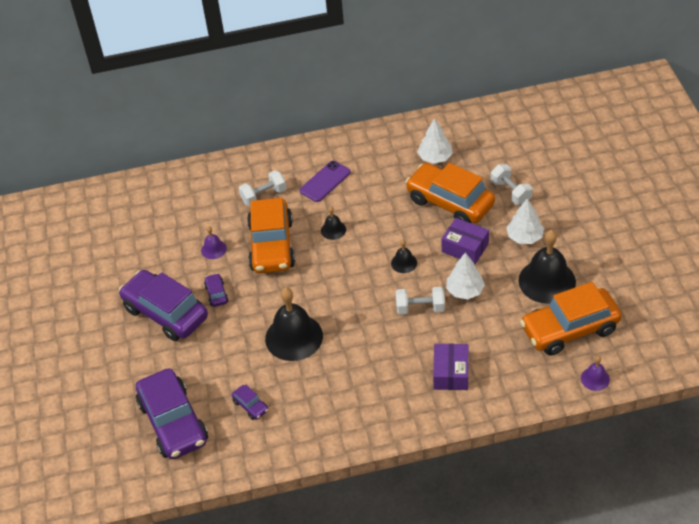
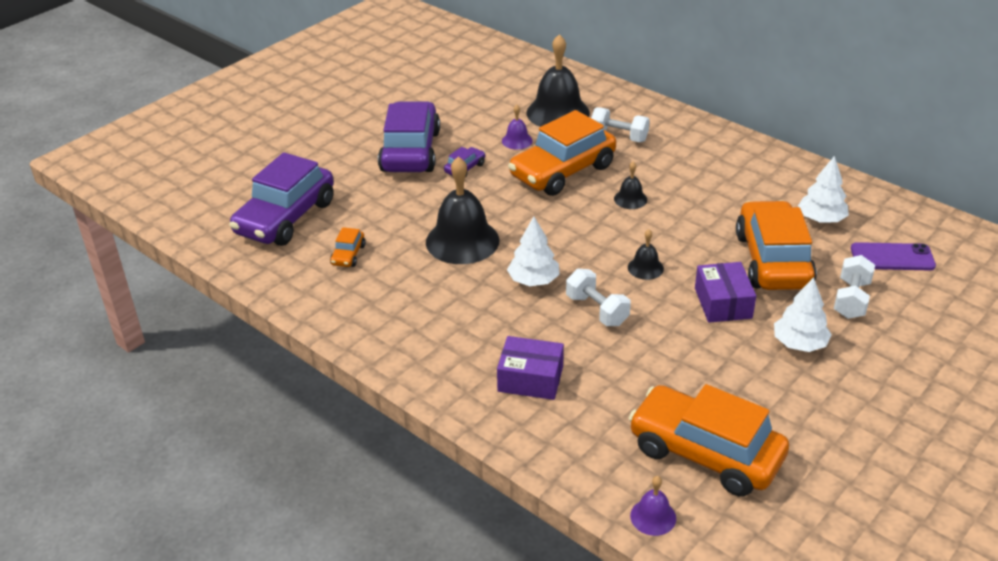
camera: 50 degrees right, 10 degrees down
(250, 406) = (348, 255): purple car -> orange car
(325, 181) = (686, 164): purple phone -> purple phone (892, 257)
(451, 373) = (530, 379): purple box -> purple box turned 45 degrees clockwise
(465, 290) = (661, 333): white tree -> white tree (533, 280)
(547, 281) = (756, 395): black bell -> black bell (558, 112)

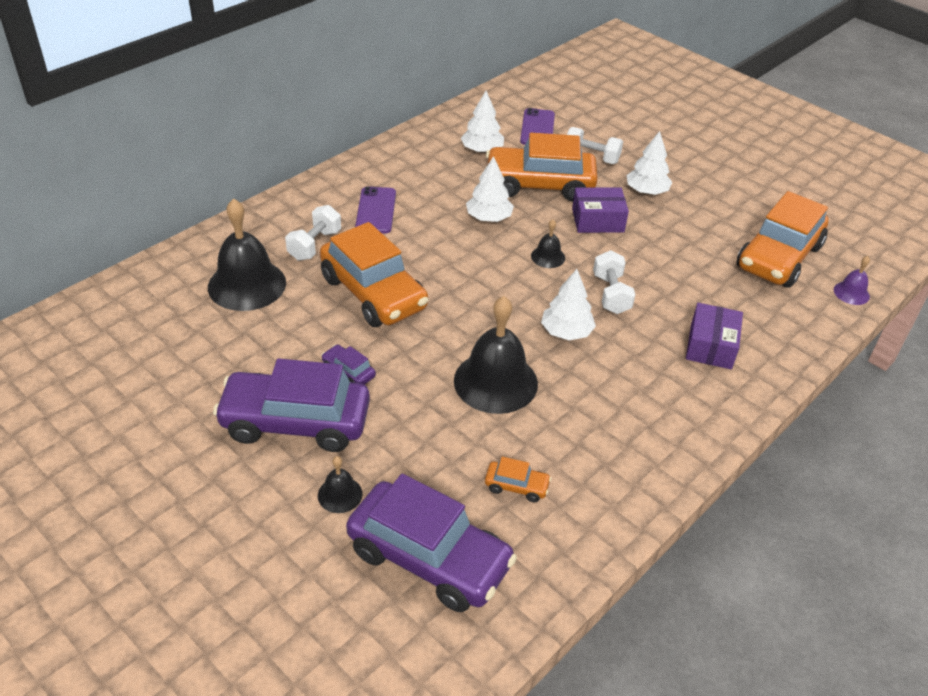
camera: 90 degrees left, 5 degrees up
(517, 141) = (299, 323): purple bell -> none
(597, 310) = (611, 294): white dumbbell -> white dumbbell turned 60 degrees counterclockwise
(630, 199) = (434, 252): black bell -> black bell (340, 494)
(681, 162) = (376, 210): none -> purple phone
(697, 228) = (489, 218): none -> white tree

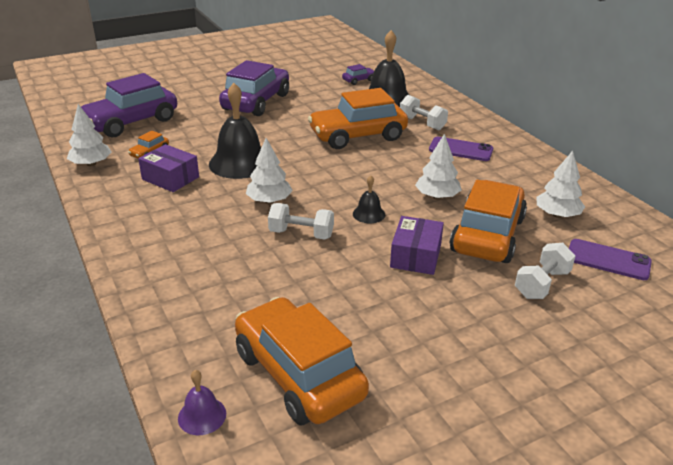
camera: 110 degrees right, 10 degrees down
(340, 494) = (195, 107): black bell -> none
(348, 372) = (285, 119): purple car -> purple car (359, 80)
(646, 191) = (463, 307): white tree -> white tree (91, 164)
(711, 346) = (201, 269): purple box -> purple box (170, 178)

